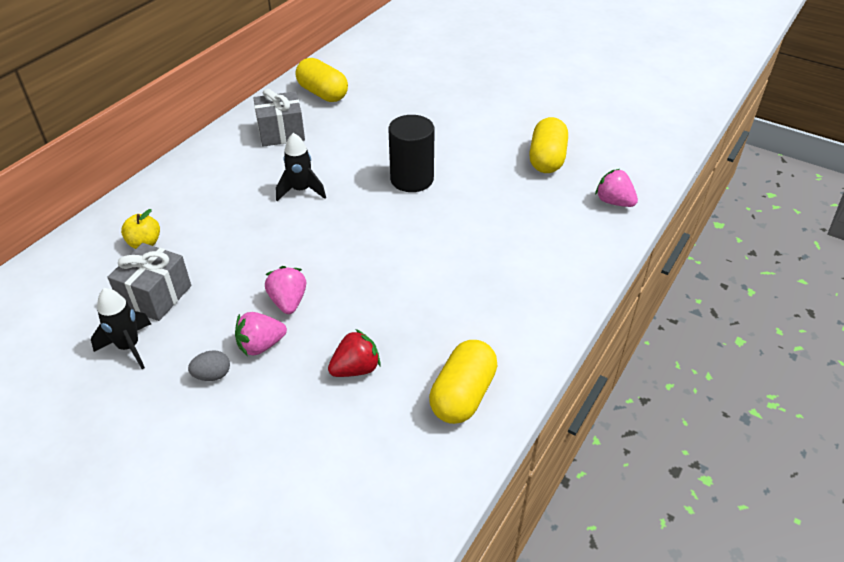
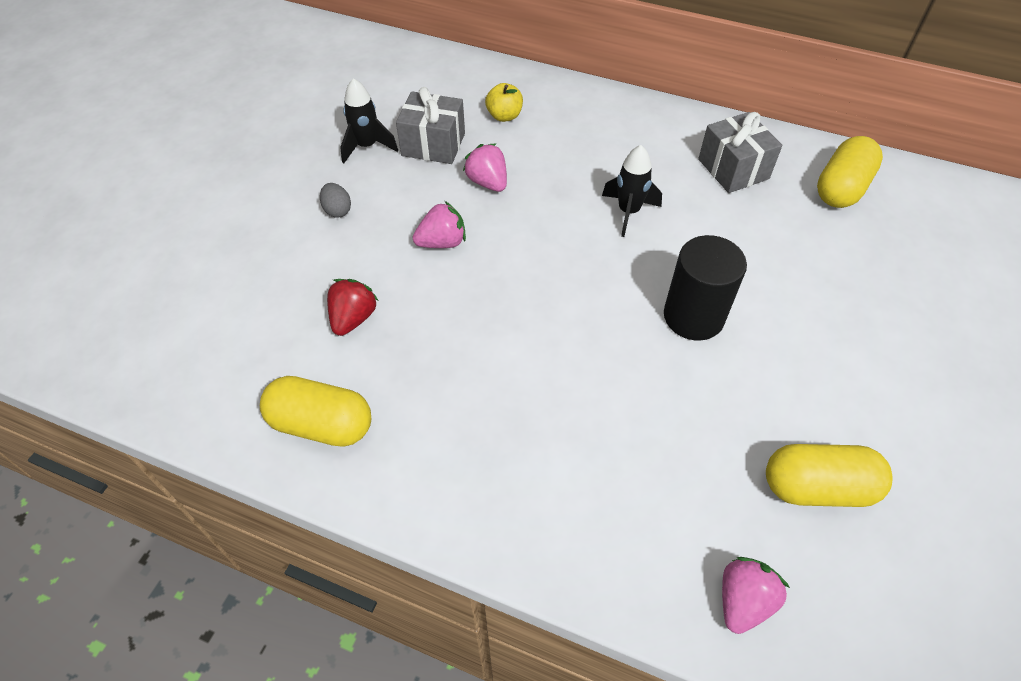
camera: 80 degrees right, 10 degrees up
(261, 345) = (378, 235): pink strawberry -> pink strawberry (488, 182)
(356, 369) = (353, 318): red strawberry -> red strawberry turned 120 degrees counterclockwise

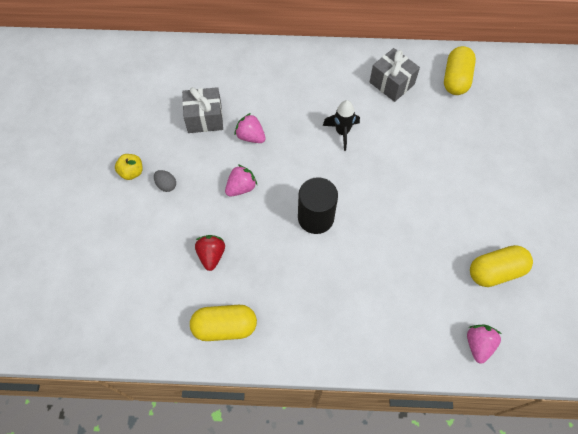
camera: 20 degrees left, 10 degrees up
(367, 146) = (163, 132): black rocket -> none
(504, 116) = (240, 83): yellow apple -> yellow apple (132, 172)
(693, 316) = (402, 191): black cylinder -> black cylinder (315, 217)

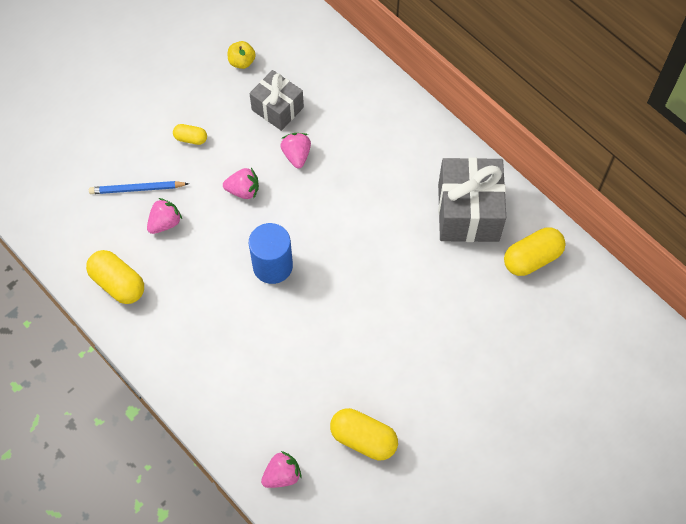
camera: 45 degrees right, 0 degrees up
(132, 172) = (177, 106): yellow apple -> yellow apple (242, 62)
(165, 250) = (137, 189): none -> blue pencil
(166, 185) = (191, 138): grey egg -> yellow capsule
(211, 255) = (165, 223): red strawberry -> pink strawberry
(315, 217) = (272, 266): black cylinder -> blue cylinder
(342, 132) = (374, 217): black rocket -> none
(391, 83) = (468, 212): grey gift -> grey gift, size x1.60

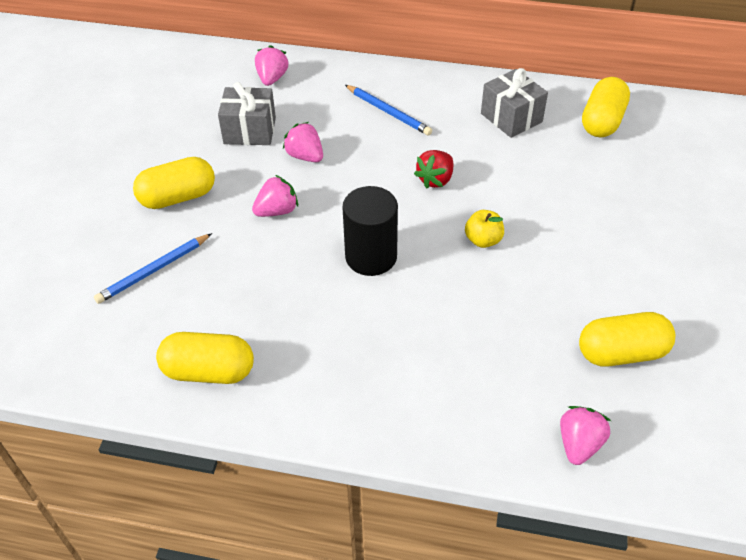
camera: 35 degrees left, 15 degrees down
(165, 223) = (214, 283): pink strawberry -> pink strawberry (272, 78)
(191, 138) = (178, 197): yellow capsule -> yellow capsule, size x1.81
(242, 62) = (177, 113): yellow apple -> yellow apple (483, 240)
(272, 266) = (371, 257): blue cylinder -> black cylinder
(366, 232) = (435, 180): none -> red strawberry
(385, 151) = (388, 112): none -> blue pencil
(468, 212) = (511, 117): grey gift -> grey gift, size x0.63

